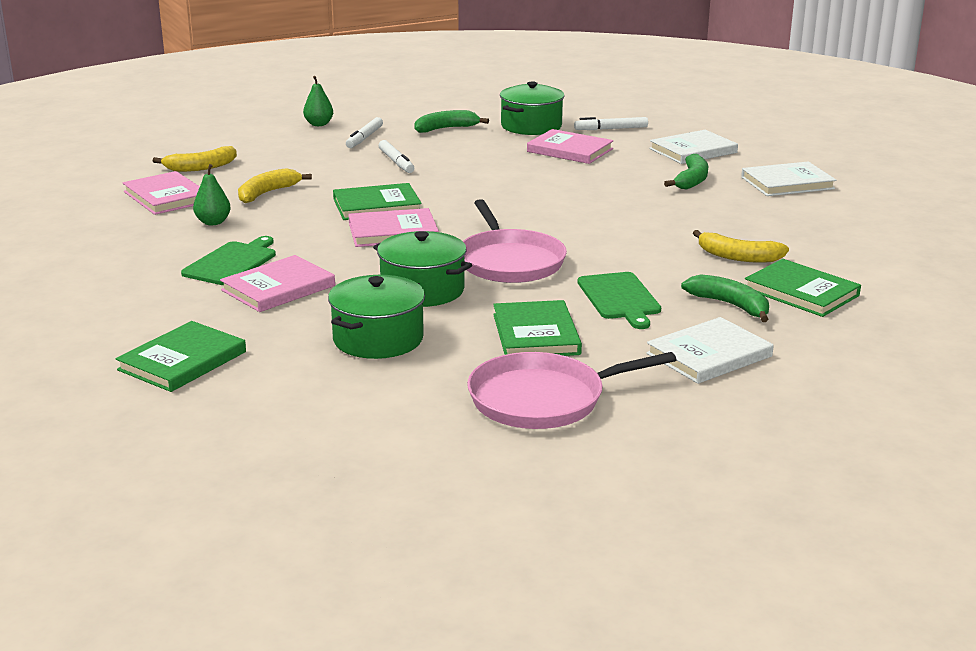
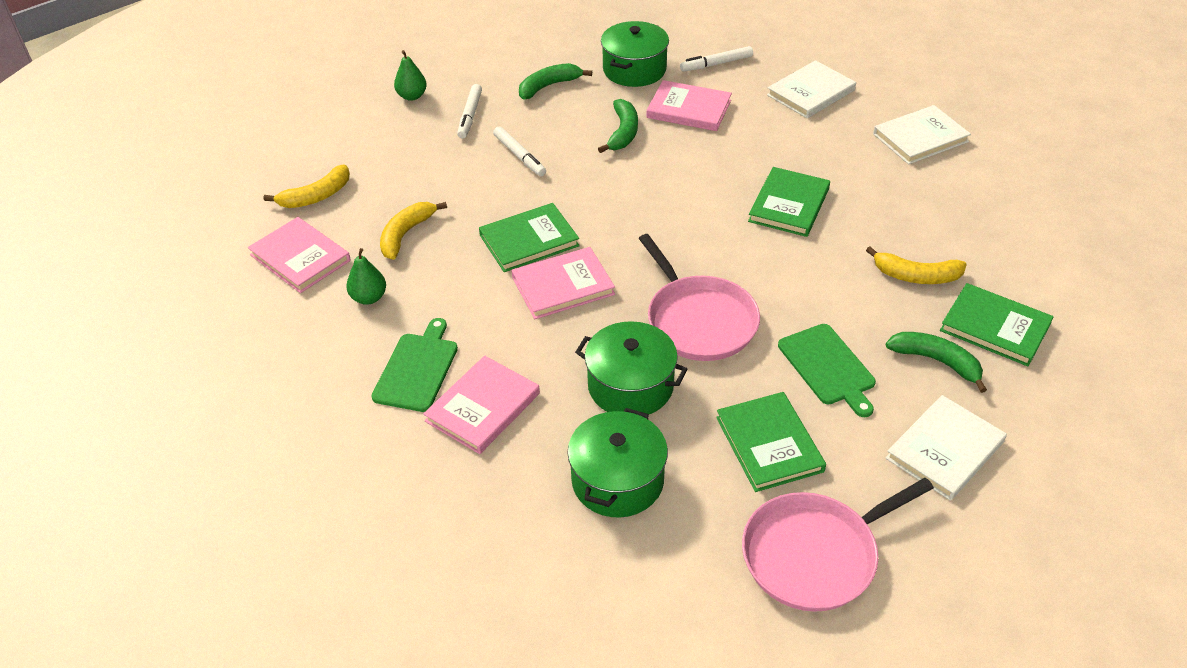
camera: 10 degrees left, 20 degrees up
(182, 361) = (433, 556): green book -> green book (789, 205)
(691, 180) = (827, 146): green banana -> green banana (623, 132)

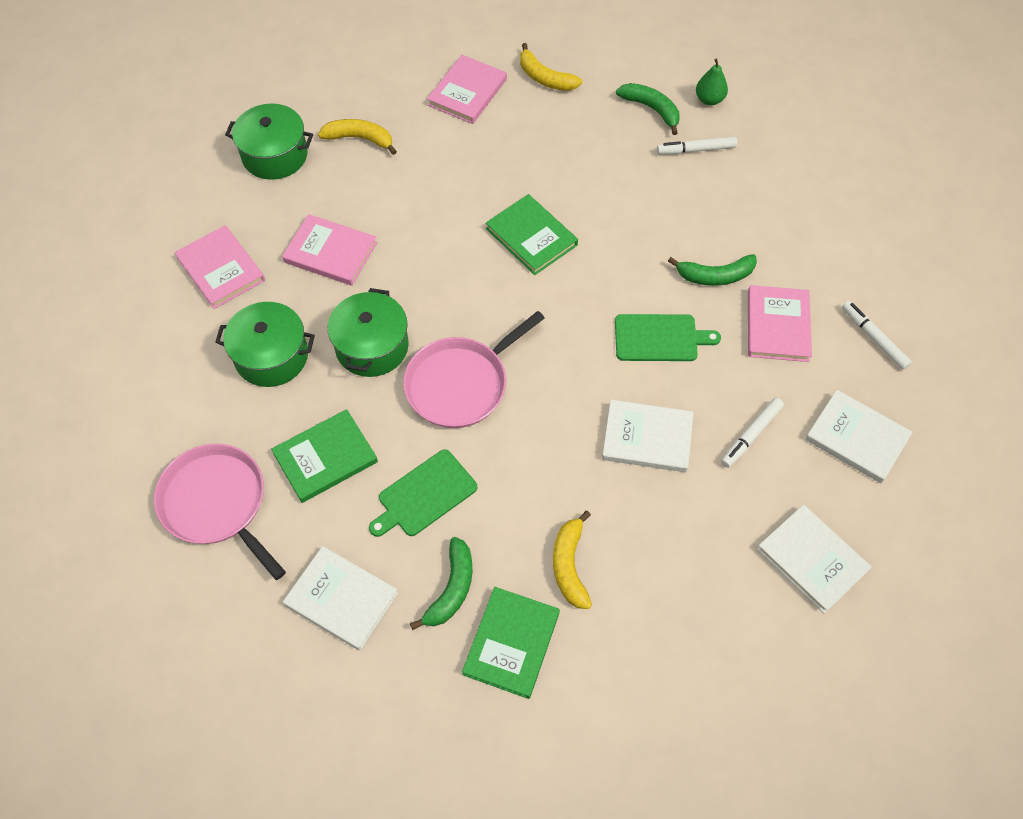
camera: 75 degrees right, 15 degrees up
(369, 298) = (432, 148): green pear -> none
(406, 234) = (514, 150): yellow banana -> yellow banana (360, 139)
(417, 369) = (362, 201): green cutting board -> green cutting board (659, 338)
(519, 156) = (648, 202): white marker -> white marker (751, 435)
(548, 86) = (769, 199): green banana -> green banana (651, 109)
(563, 286) = (479, 274): pink book -> pink book (221, 269)
(634, 70) = (829, 265): green pot -> green pot (275, 155)
(789, 205) = (647, 438): green book -> white book

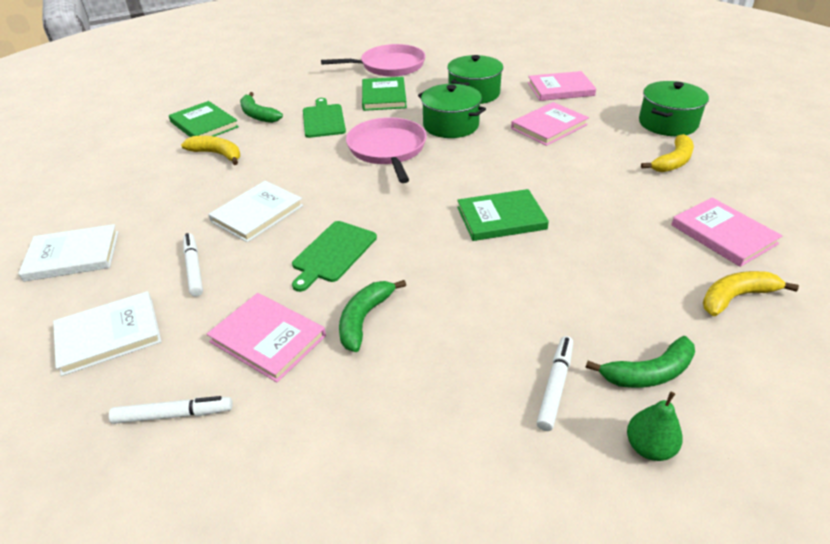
camera: 120 degrees right, 20 degrees down
(341, 599) = (295, 86): white book -> none

